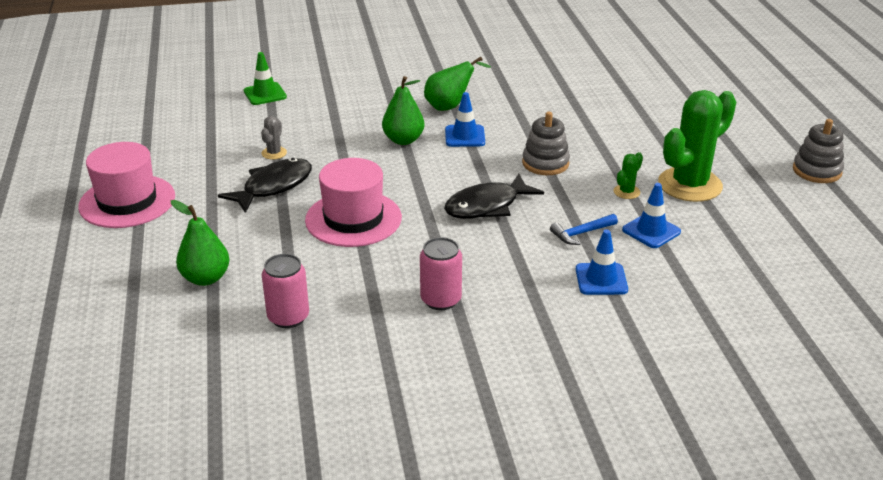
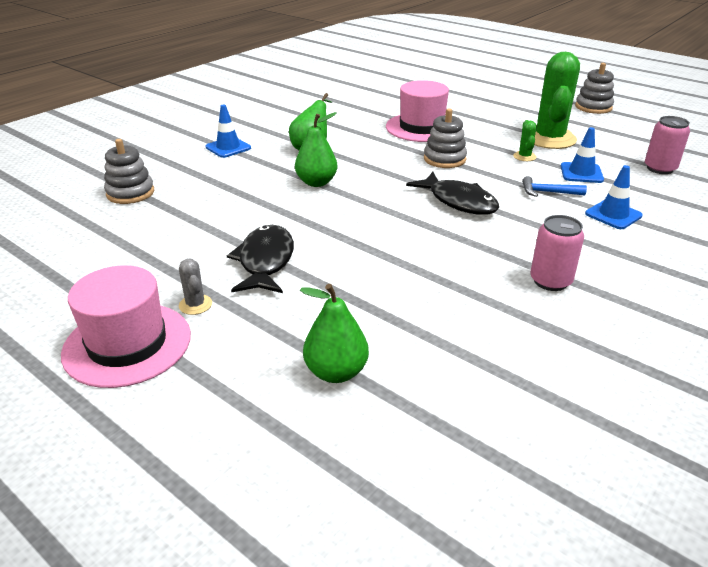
camera: 40 degrees left, 0 degrees up
(265, 94) = (130, 193): green traffic cone -> grey stacking toy
(274, 153) = (219, 235): grey cactus -> grey cactus (195, 305)
(288, 317) = (469, 362): pink can -> pink can (660, 168)
(353, 219) = (379, 255): pink hat -> pink hat (421, 127)
(465, 136) = (358, 163): blue traffic cone -> blue traffic cone (228, 148)
(487, 206) = (458, 201): black fish -> black fish turned 60 degrees counterclockwise
(581, 233) = (548, 192): blue hammer -> blue hammer turned 75 degrees clockwise

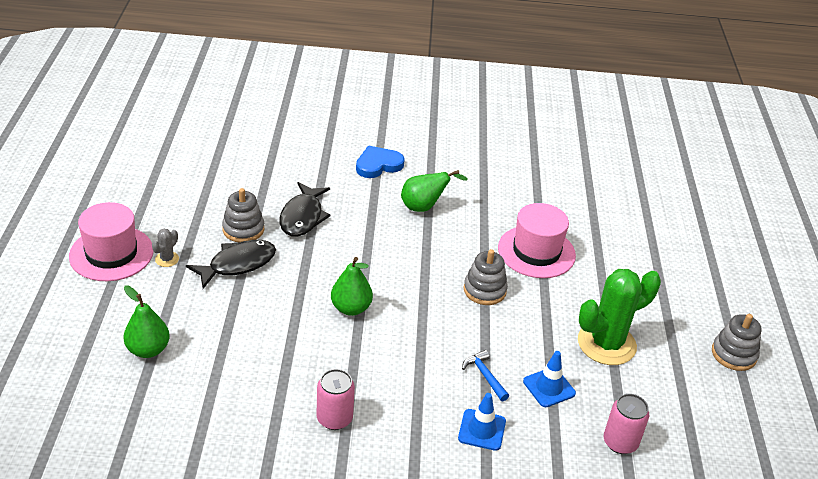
camera: 50 degrees right, 5 degrees up
(130, 193) = (266, 159): grey stacking toy -> grey stacking toy (243, 229)
(228, 148) = (378, 165): blue traffic cone -> blue heart
(316, 182) = (368, 237): green pear -> green pear (351, 308)
(458, 201) = (413, 326): black fish -> black fish (302, 217)
(524, 156) = (545, 339): green cactus -> none

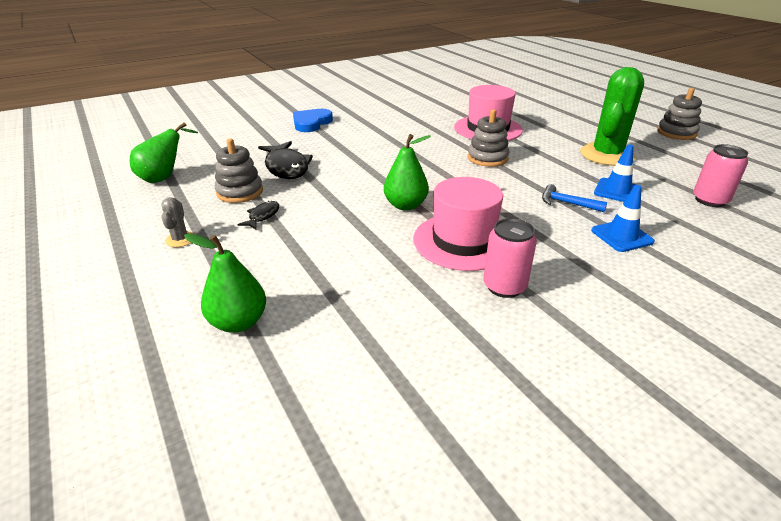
camera: 30 degrees left, 5 degrees down
(111, 253) = (105, 259): pink hat -> pink hat (463, 241)
(237, 264) = (262, 216): black fish -> black fish, size x0.51
(424, 207) = (377, 132): green pear -> green pear (164, 178)

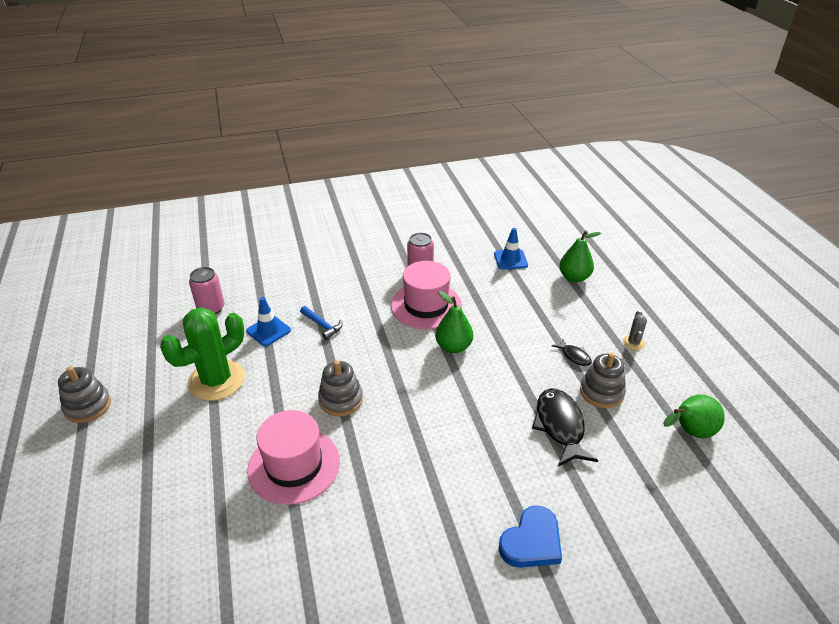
camera: 165 degrees left, 5 degrees up
(262, 216) = (574, 356): black fish -> black fish turned 75 degrees counterclockwise
(621, 236) = (316, 291): blue traffic cone -> blue traffic cone (510, 260)

